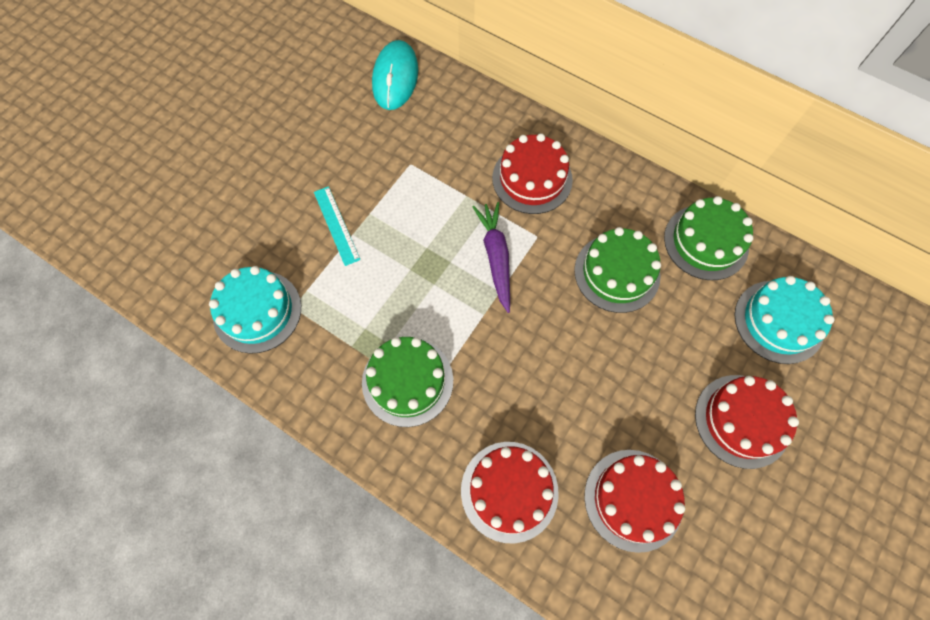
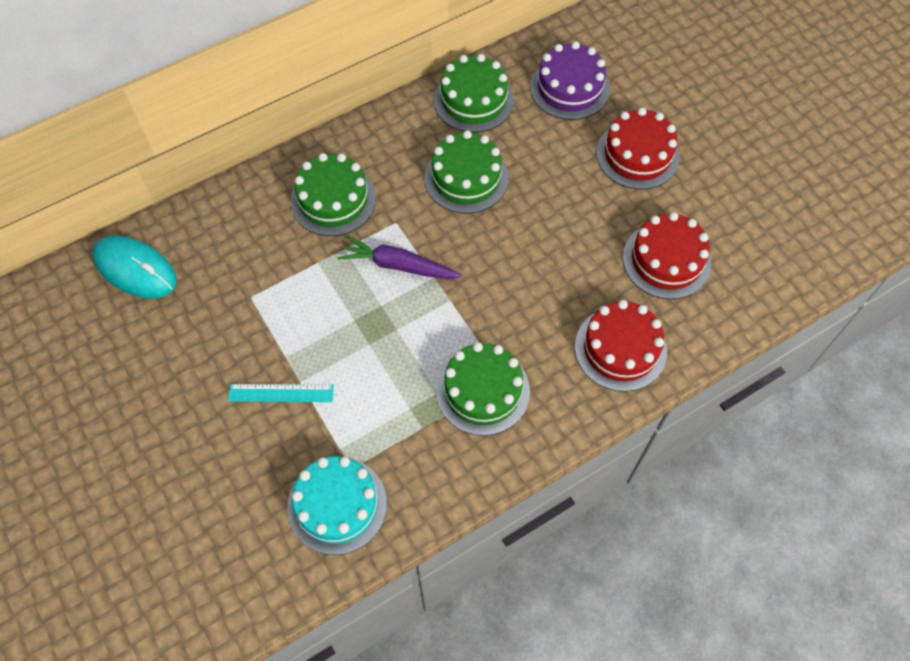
camera: 65 degrees left, 5 degrees down
(532, 179) = (333, 200): red cake -> green cake
(779, 321) = (569, 88): turquoise cake -> purple cake

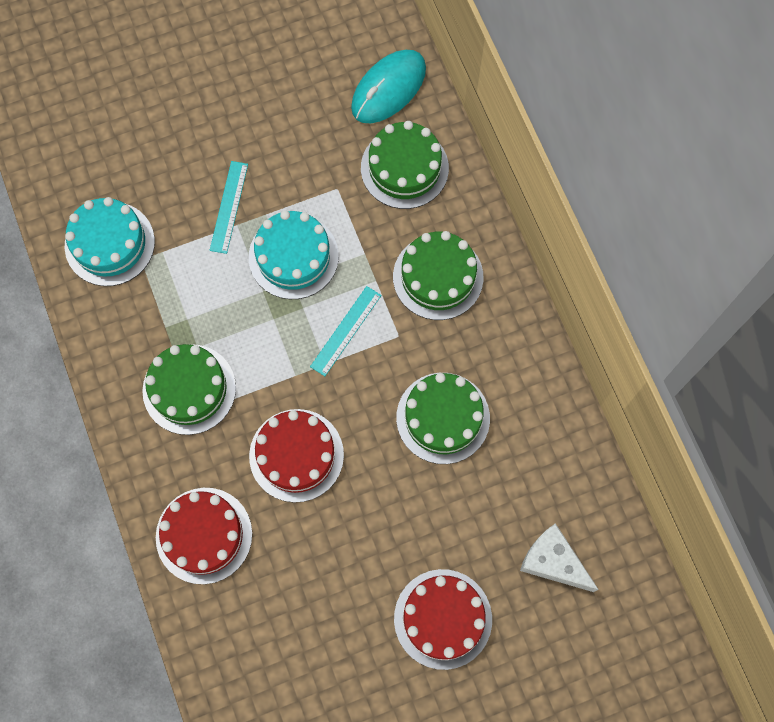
camera: 100 degrees right, 10 degrees up
(328, 323) = (293, 256): none -> turquoise cake
(398, 265) = (346, 330): purple carrot -> turquoise ruler
(473, 100) = (550, 445): green cake -> green cake (404, 168)
(569, 88) = (553, 561): purple cake -> white cheese
(666, 260) = (297, 613): red cake -> red cake (296, 455)

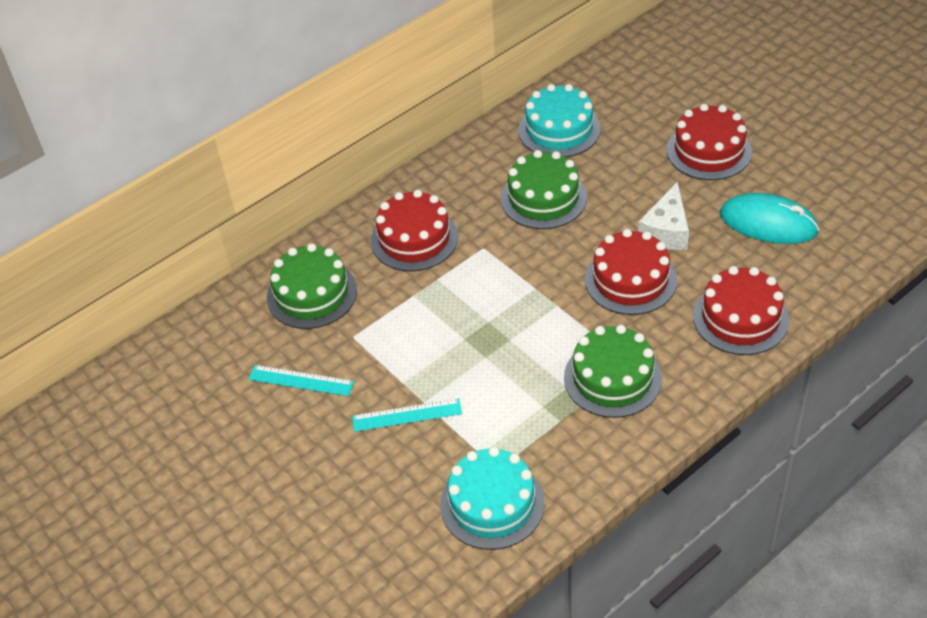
camera: 105 degrees left, 25 degrees down
(293, 256) = (439, 345): turquoise cake -> turquoise cake (559, 129)
(346, 330) = (496, 284): turquoise ruler -> turquoise ruler (301, 380)
(388, 88) = (227, 332): turquoise mouse -> turquoise mouse (768, 223)
(438, 277) = (414, 238): green cake -> red cake
(553, 561) = (625, 105): white cheese -> white cheese (666, 231)

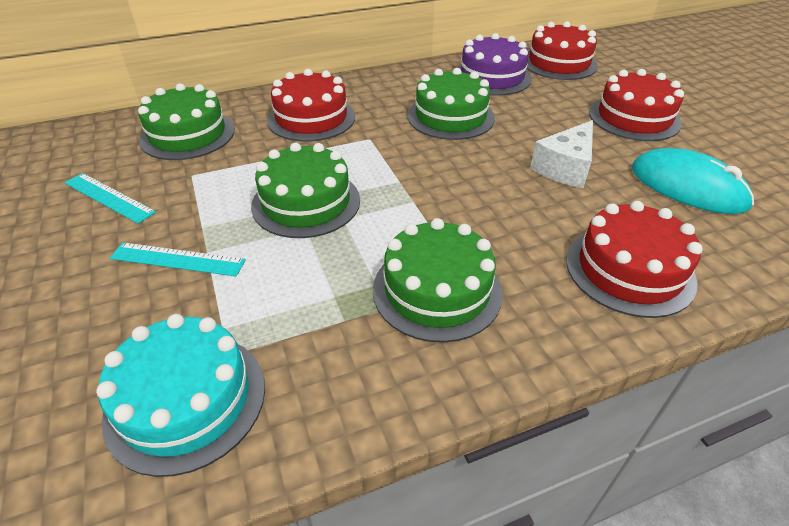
camera: 15 degrees right, 5 degrees down
(471, 333) = (306, 202): none -> green cake
(559, 129) = (492, 77): turquoise cake -> purple cake
(630, 280) = (506, 199): red cake -> red cake (559, 63)

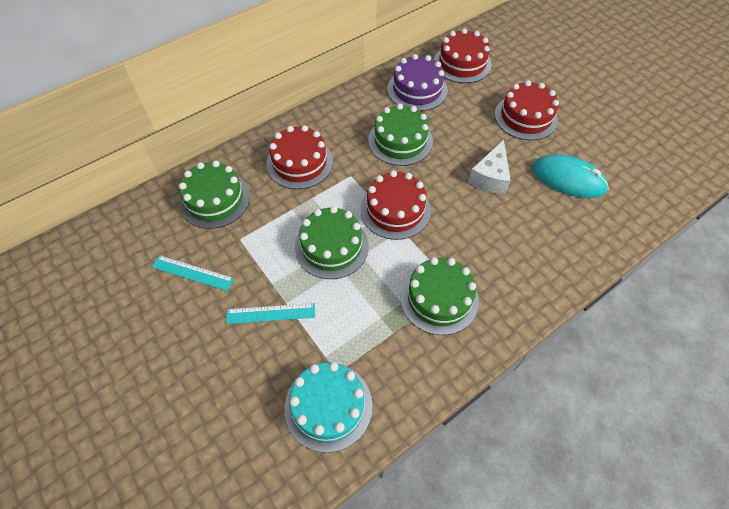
camera: 15 degrees left, 15 degrees up
(629, 270) = (544, 256): red cake -> red cake (395, 210)

